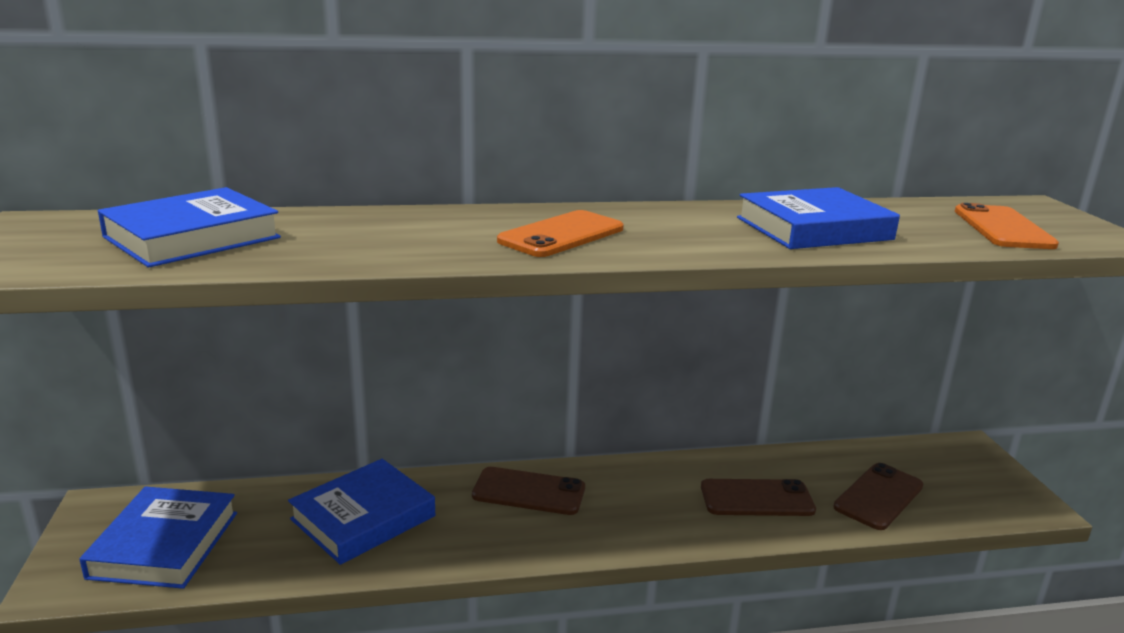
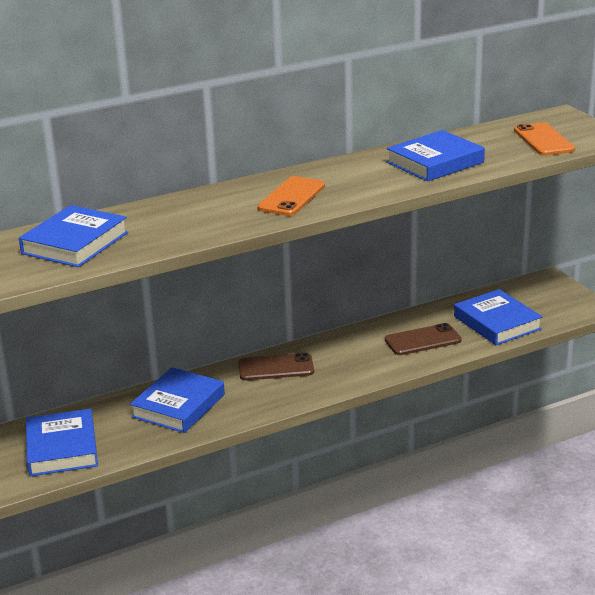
camera: 15 degrees left, 5 degrees up
(878, 496) = (497, 323): brown phone -> blue book

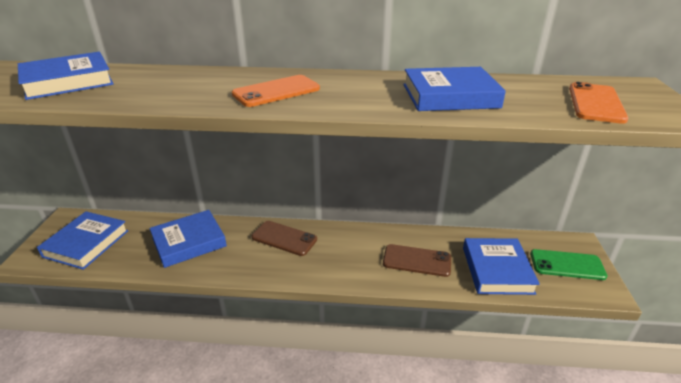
camera: 30 degrees right, 5 degrees up
(550, 299) = (567, 265): none -> green phone

